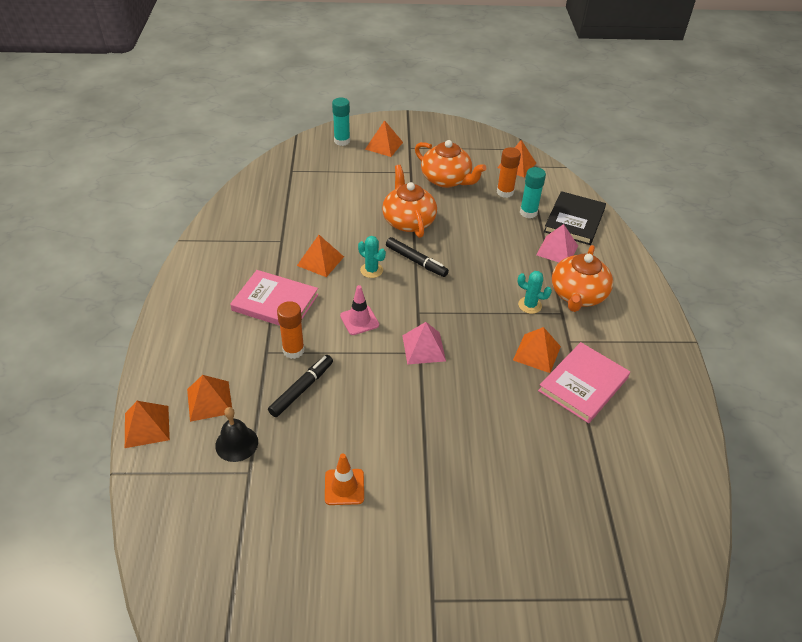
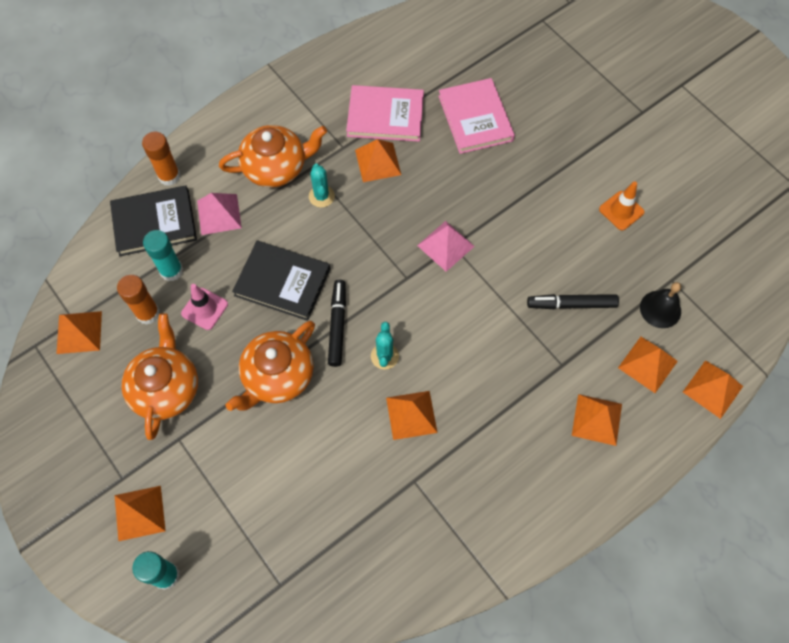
camera: 125 degrees left, 20 degrees up
(211, 344) = (597, 419): none -> orange pyramid
(275, 302) = (501, 408): pink book -> pink book (475, 118)
(293, 350) = (540, 344): orange glue stick -> orange glue stick (169, 176)
(359, 320) = (459, 318): pink traffic cone -> pink traffic cone (204, 309)
(474, 253) = (282, 282): none -> black book

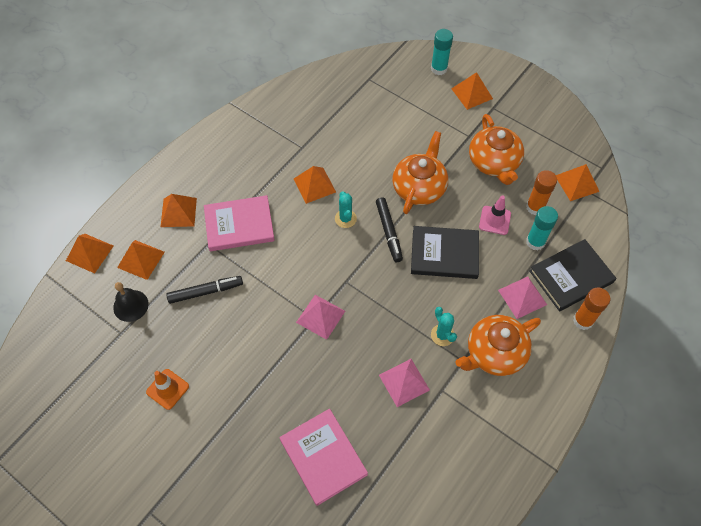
camera: 165 degrees right, 5 degrees down
(378, 162) = (404, 382): orange pyramid -> pink pyramid
(385, 116) = (413, 436): pink book -> pink book (239, 225)

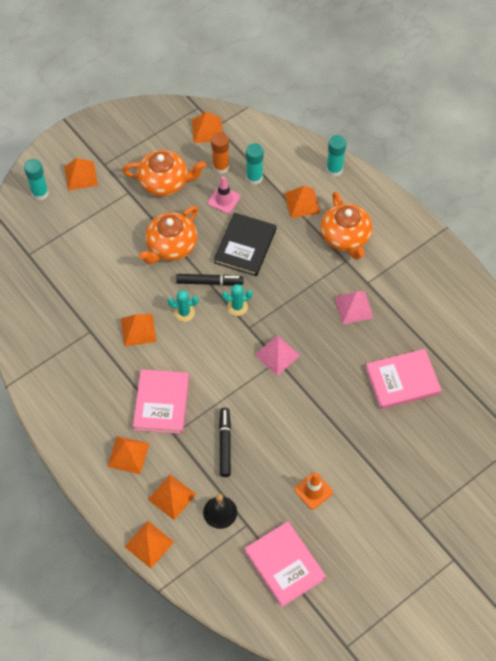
camera: 75 degrees left, 0 degrees up
(81, 379) = (284, 565): none -> pink book
(419, 187) = (171, 246): orange teapot -> orange teapot turned 90 degrees counterclockwise
(442, 335) = (320, 269): turquoise cactus -> turquoise cactus (237, 307)
(522, 297) = (302, 203): pink pyramid -> orange pyramid
(571, 276) = (293, 164): black book -> none
(583, 320) = (334, 169): orange glue stick -> turquoise glue stick

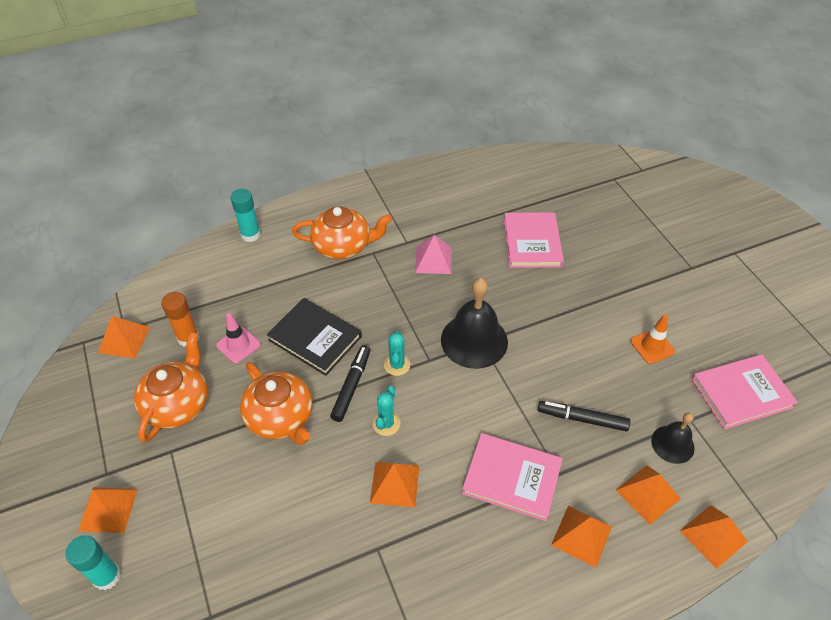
camera: 75 degrees left, 10 degrees down
(254, 178) = (222, 308): turquoise glue stick -> none
(277, 355) = (474, 340): pink pyramid -> black bell
(302, 203) = (280, 272): orange pyramid -> none

